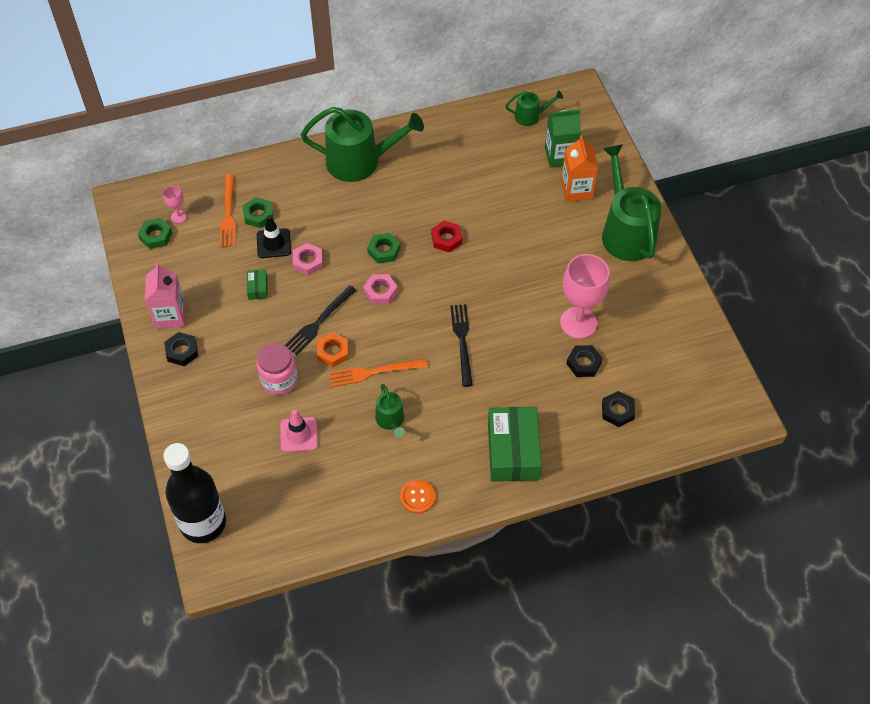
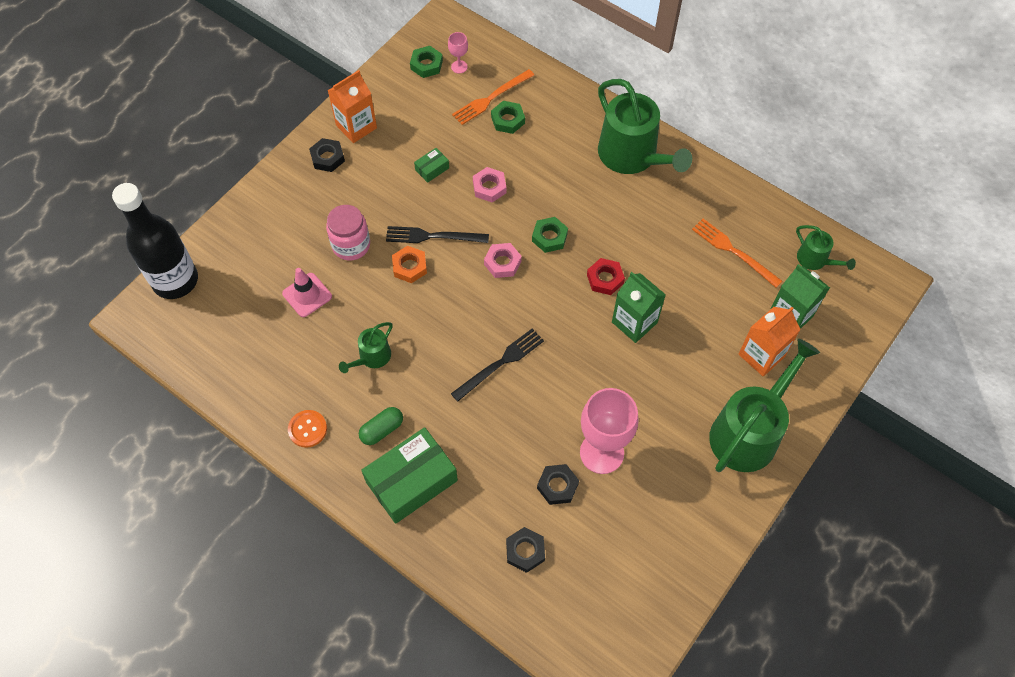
camera: 55 degrees right, 5 degrees up
(170, 315) = (356, 126): pink carton -> orange carton
(273, 243) = (487, 150): black traffic cone -> none
(374, 372) = (413, 312): orange fork -> orange fork (733, 251)
(457, 447) = (382, 430): none -> green capsule
(495, 243) = (634, 322): none -> green carton

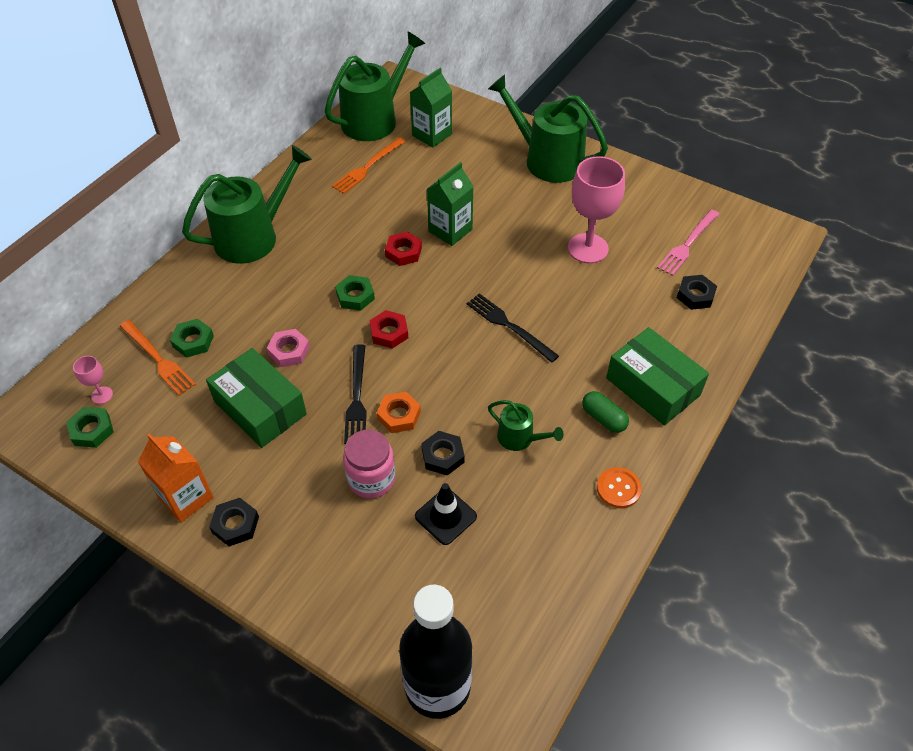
camera: 95 degrees left, 10 degrees down
(307, 295) = (445, 516): pink traffic cone -> black traffic cone
(432, 169) = (260, 408): green box -> green box, size x2.31
(502, 263) = (389, 332): pink nut -> red nut
(557, 486) = (627, 276): black nut -> black nut (443, 456)
(603, 562) = (687, 244): none -> pink fork
(761, 355) = (473, 152): orange carton -> none
(815, 260) = (374, 119): green watering can -> green watering can, size x2.06

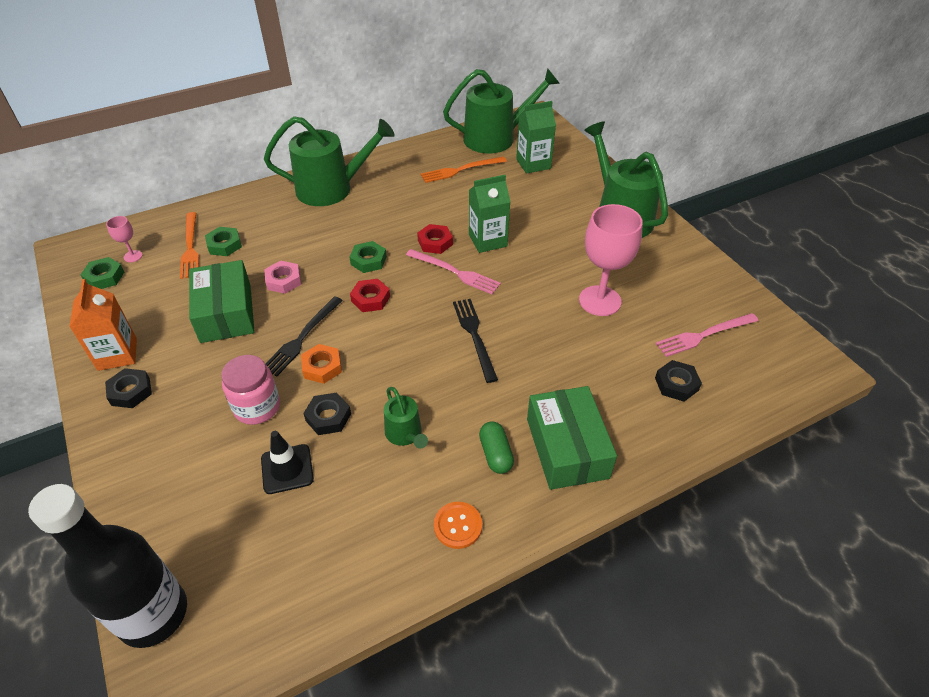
camera: 30 degrees right, 5 degrees down
(445, 274) = (455, 272): none -> pink fork

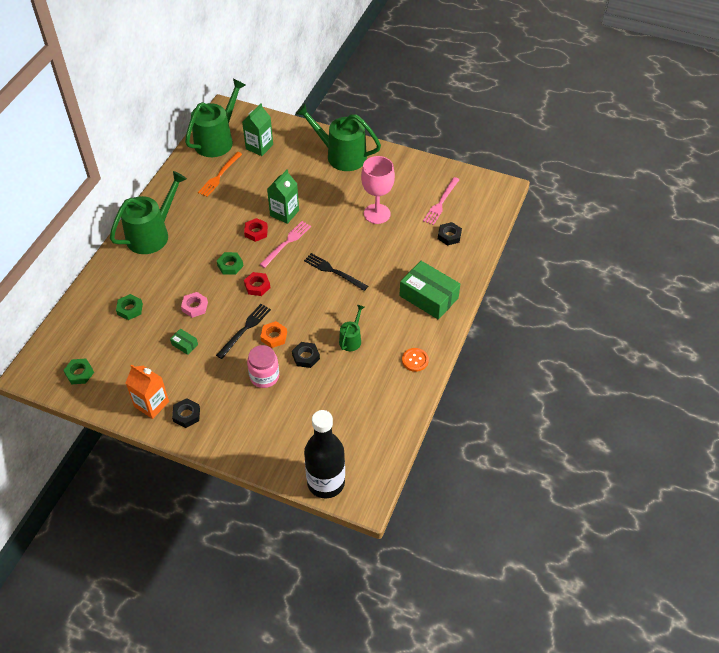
camera: 40 degrees left, 5 degrees up
(133, 256) = (79, 351): pink goblet -> none
(190, 247) = (110, 323): orange fork -> none
(226, 313) = (184, 344): green box -> green box, size x0.43
(287, 469) = (314, 391): black traffic cone -> none
(302, 338) = (245, 329): black fork -> black fork turned 135 degrees counterclockwise
(405, 434) = (351, 339): green watering can -> green watering can turned 90 degrees counterclockwise
(455, 272) = (286, 243): pink fork -> pink fork turned 45 degrees counterclockwise
(495, 454) = (401, 320): green capsule -> none

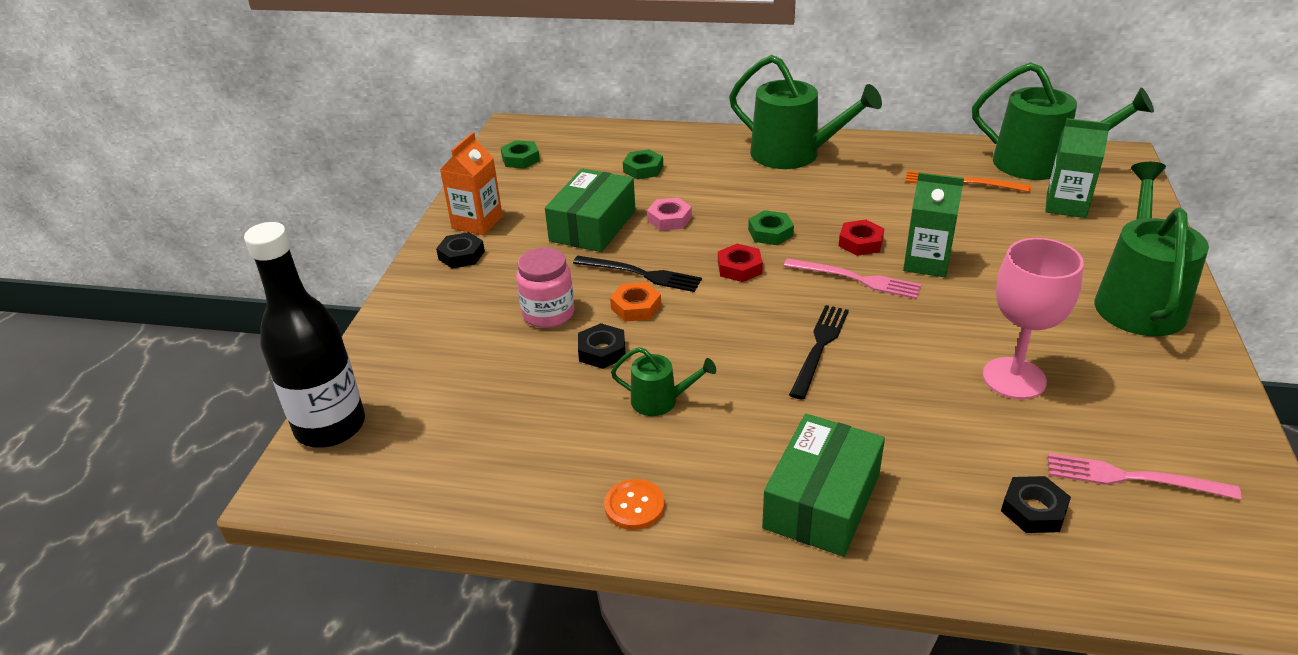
camera: 80 degrees right, 15 degrees down
(184, 344) = (593, 226): green box -> green box, size x2.31

